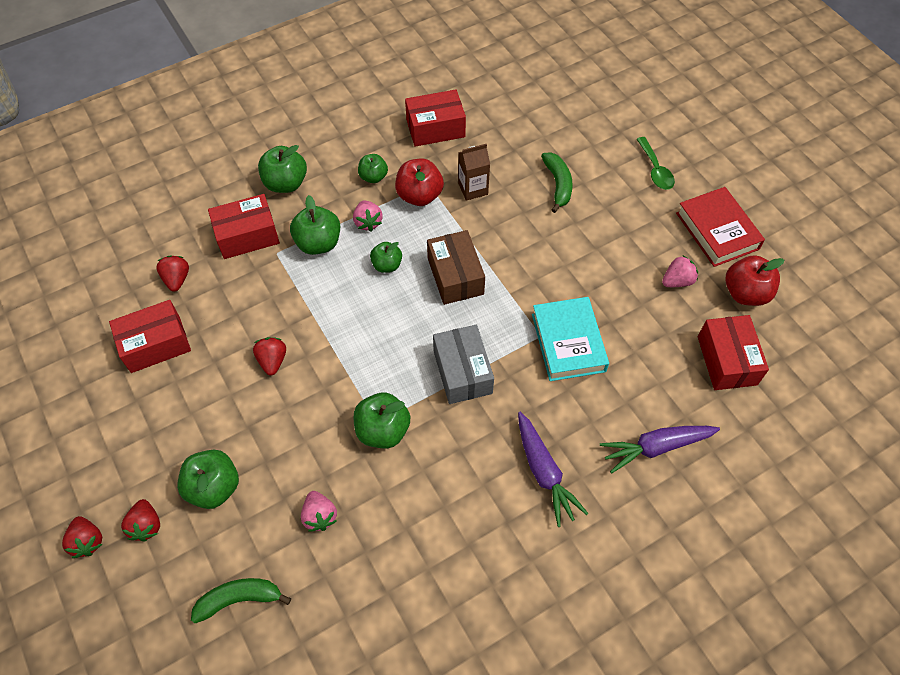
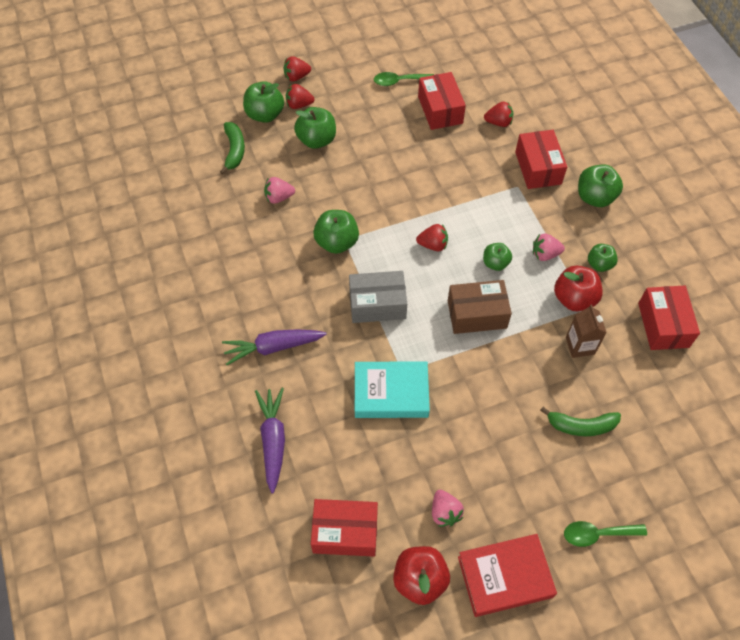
camera: 100 degrees right, 0 degrees up
(102, 399) = (399, 81): none -> green spoon
(272, 361) = (412, 178): red strawberry -> red strawberry (433, 245)
(318, 243) = (525, 216): green apple -> green apple (265, 115)

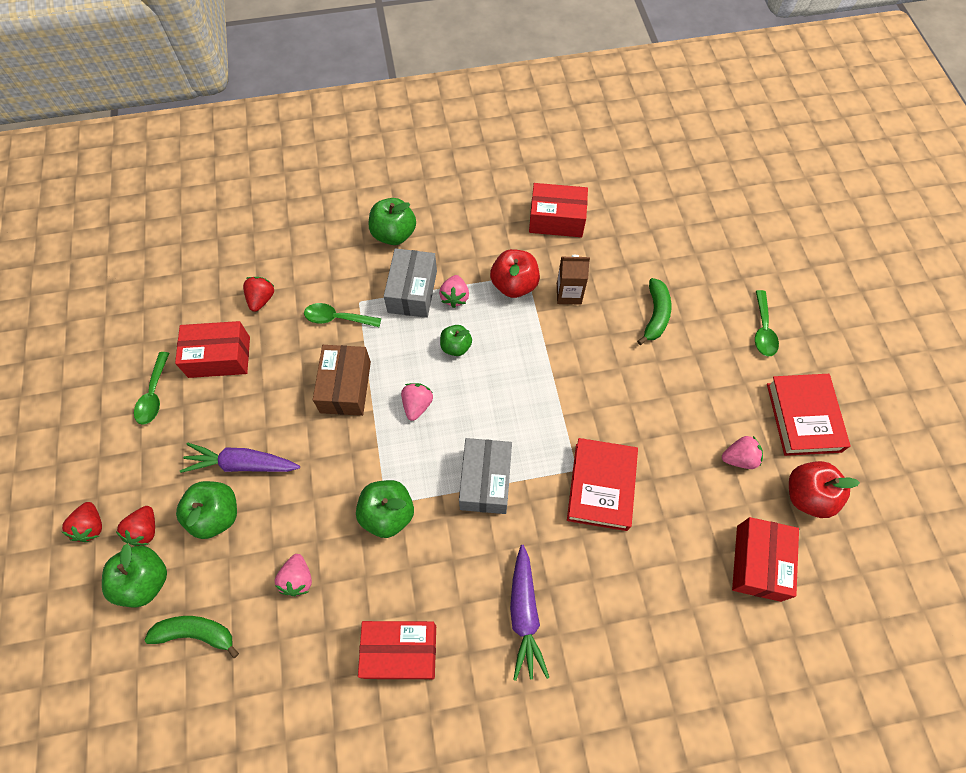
camera: 80 degrees left, 5 degrees up
(273, 440) = (647, 630): purple carrot -> purple carrot (242, 464)
(391, 393) = (601, 486): turquoise book -> red book
(433, 245) = (417, 405): red strawberry -> pink strawberry
(477, 314) = (517, 379): brown box -> brown box (345, 387)
(497, 175) = (337, 318): none -> green spoon
(538, 168) = (339, 276): red box -> red box (400, 651)
(540, 222) = (412, 291): none -> grey box
(599, 264) = (478, 252): green apple -> none

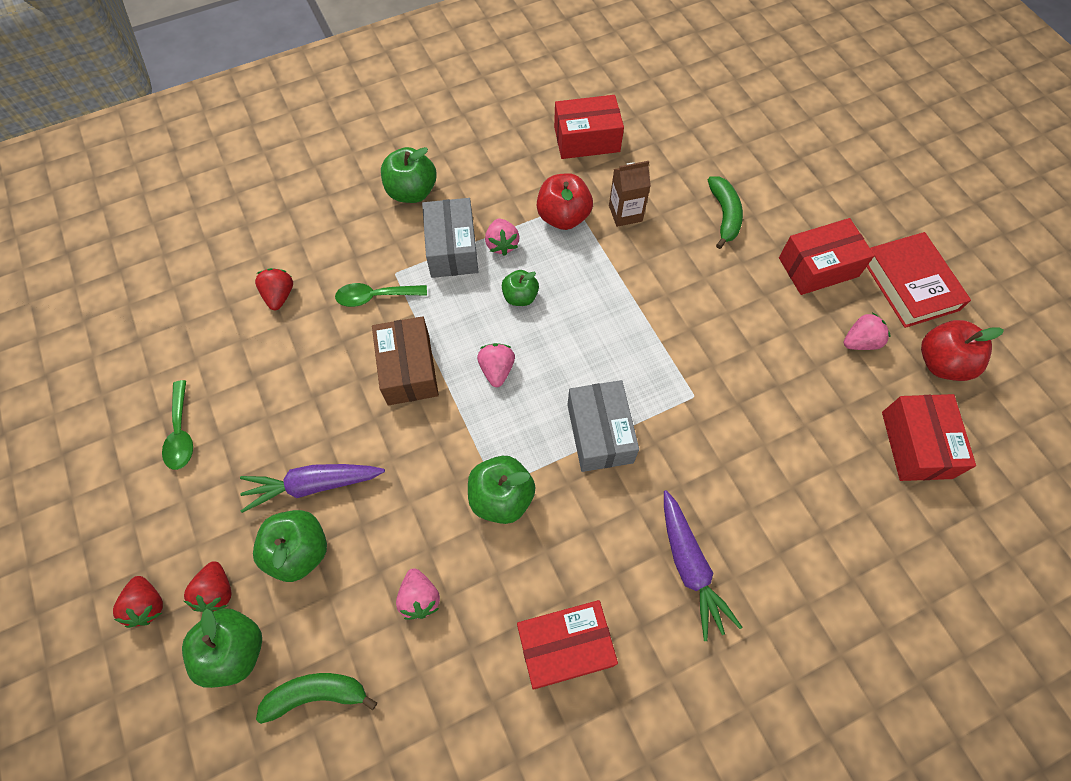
camera: 15 degrees left, 0 degrees up
(219, 357) = (248, 371): red box -> red box (818, 267)
(601, 486) = (726, 407): red book -> none
(763, 330) = (839, 205): green spoon -> none

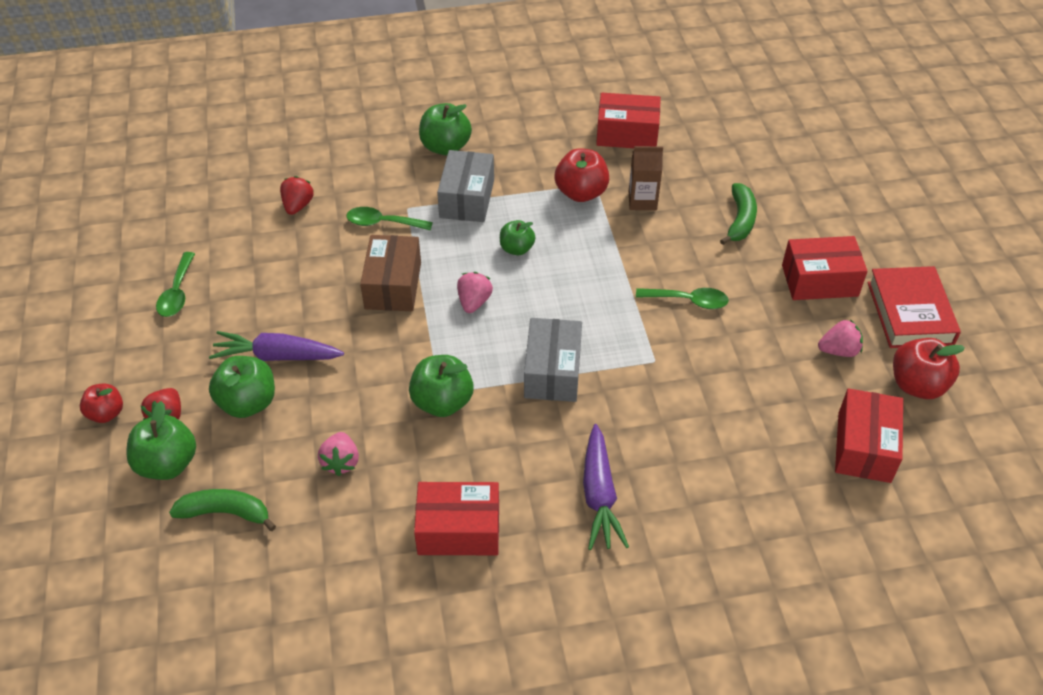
camera: 15 degrees right, 15 degrees down
(148, 605) = (106, 413): red strawberry -> red apple
(502, 244) = (514, 204): pink strawberry -> none
(704, 319) = (688, 301): none -> green spoon

